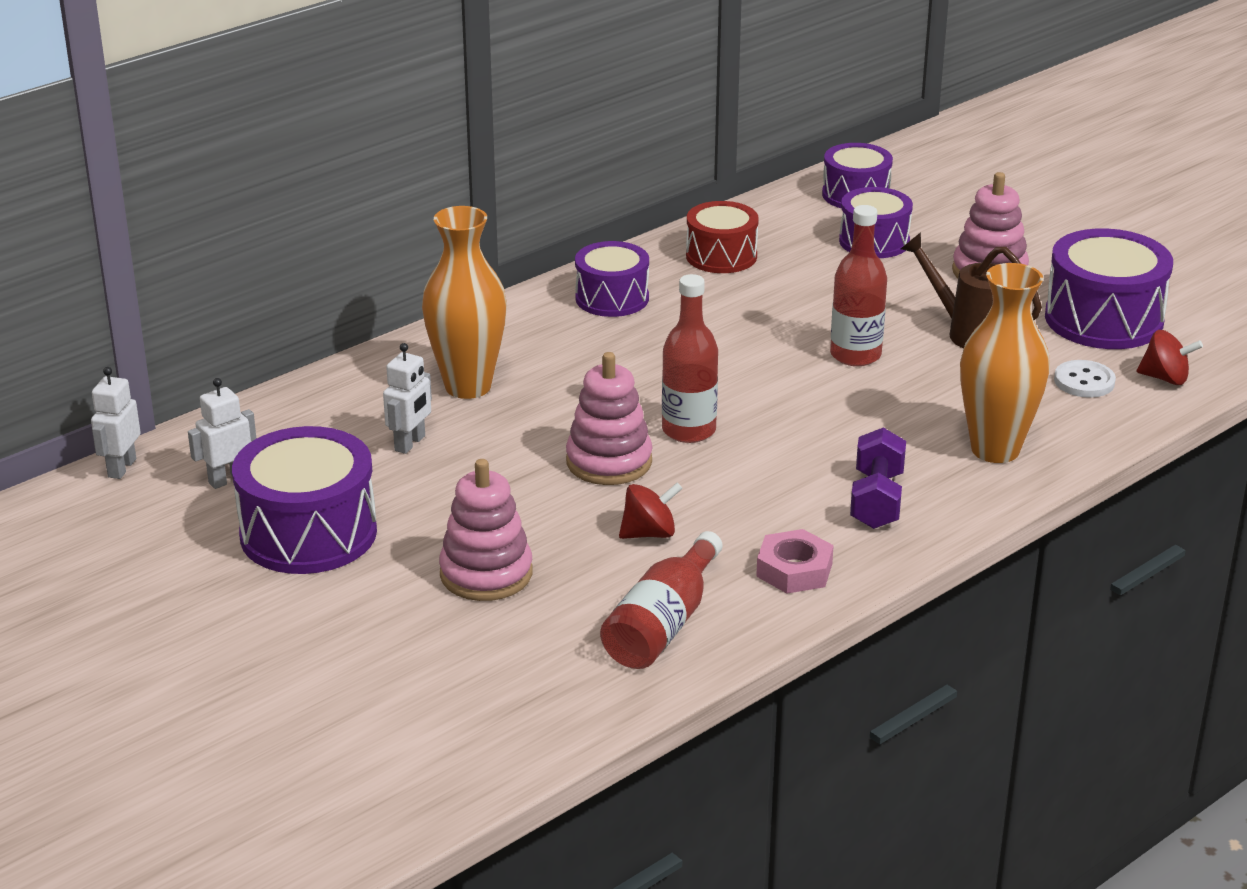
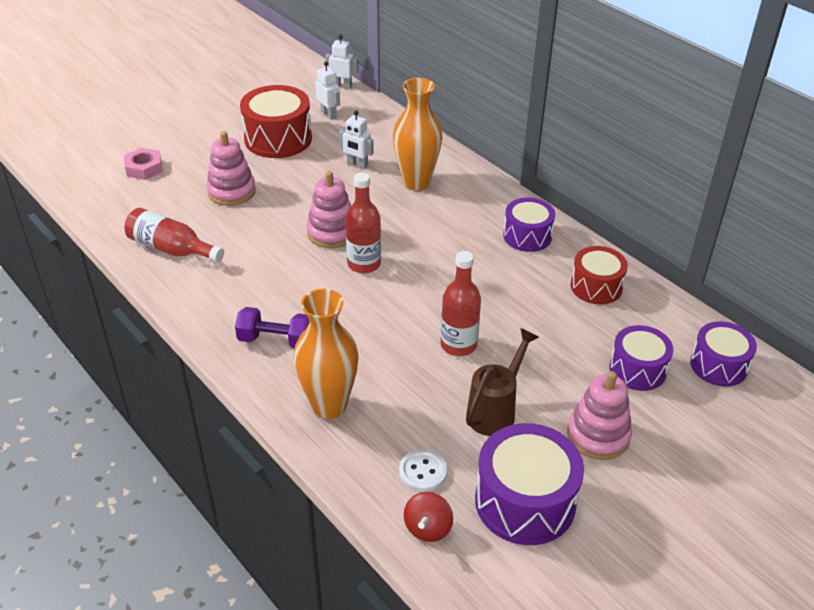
camera: 90 degrees right, 10 degrees up
(308, 533) = (278, 139): purple drum -> red drum
(649, 533) = (257, 246): red spinning top -> none
(794, 570) = (209, 300): pink nut -> pink nut (144, 168)

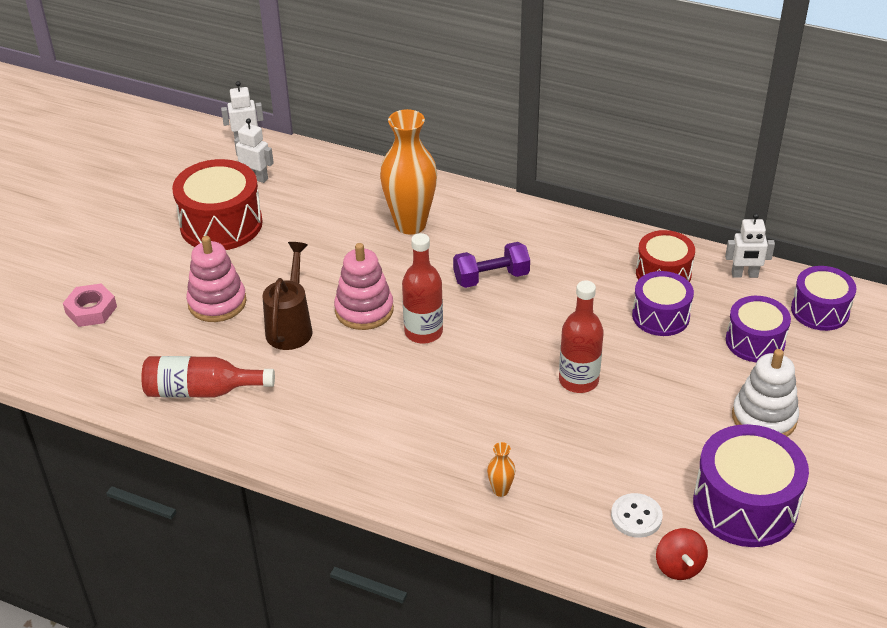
camera: 25 degrees left, 0 degrees up
(275, 340) = (395, 446): purple dumbbell -> purple dumbbell (491, 278)
(329, 405) = (500, 490): orange vase -> orange vase, size x0.41
(357, 165) = (333, 226): white robot -> white robot (744, 275)
(495, 410) = (659, 431): brown watering can -> brown watering can (291, 326)
(527, 236) = (563, 244): purple drum -> purple drum (660, 316)
(598, 435) = (764, 417): pink stacking toy -> white stacking toy

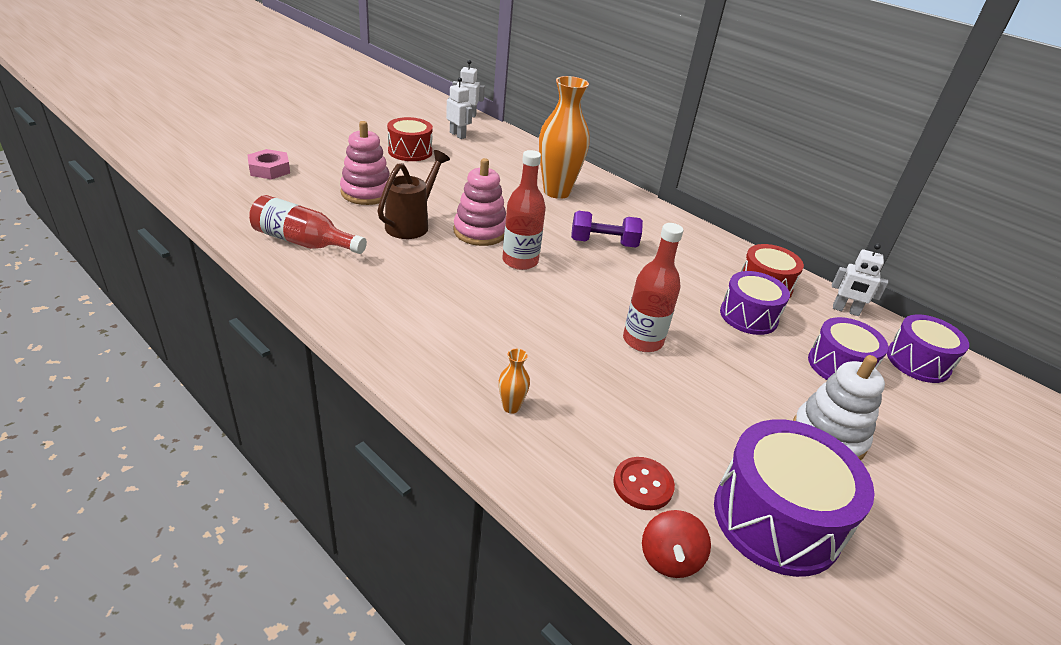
camera: 15 degrees right, 5 degrees down
(221, 224) = (410, 151): red drum -> red drum, size x0.64
(636, 517) = (643, 485): white button -> red button

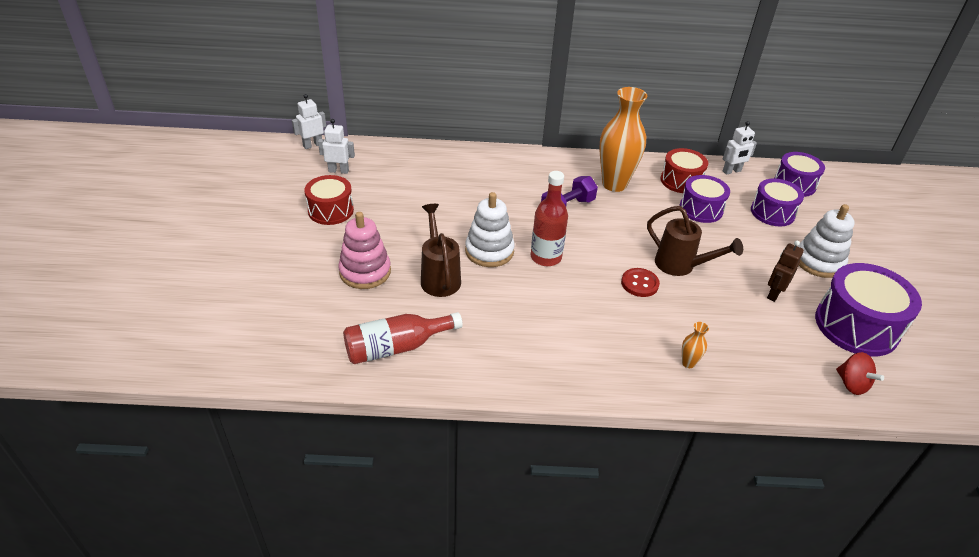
camera: 40 degrees left, 5 degrees up
(269, 169) = (254, 303): pink nut -> none
(480, 232) = (489, 251): pink stacking toy -> white stacking toy
(557, 192) = (482, 182): orange vase -> orange vase (614, 184)
(642, 341) = (681, 266): red bottle -> brown watering can
(643, 485) = (795, 355): red button -> red button (639, 283)
(713, 424) = (774, 293): none -> brown robot

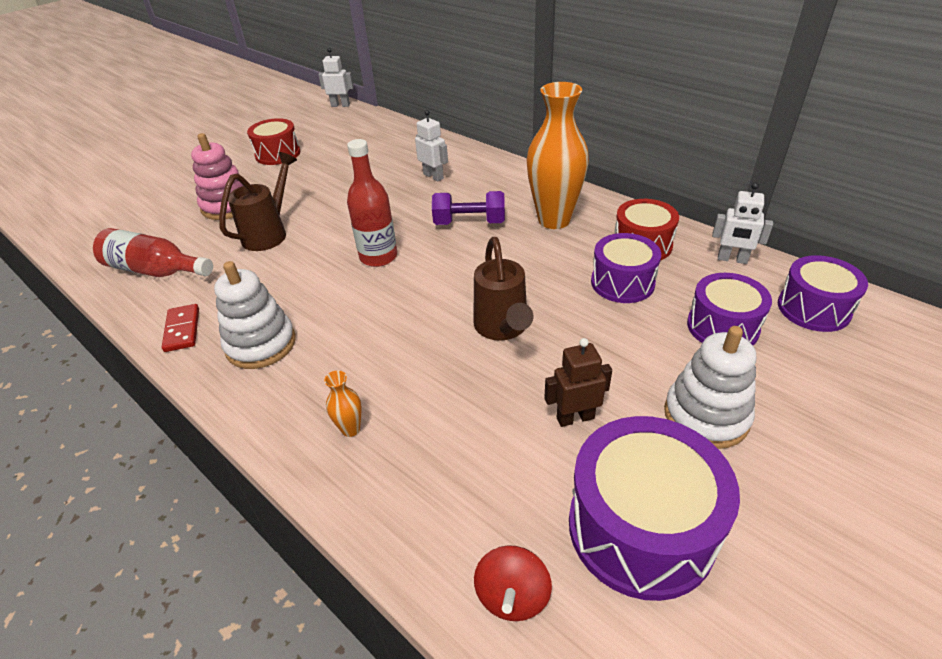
camera: 45 degrees right, 0 degrees up
(338, 171) = (329, 128): white robot -> white robot (433, 176)
(489, 251) = (340, 230): white stacking toy -> white stacking toy (261, 344)
(495, 372) = (182, 330): none -> red domino
(639, 283) = (429, 323): red button -> none

